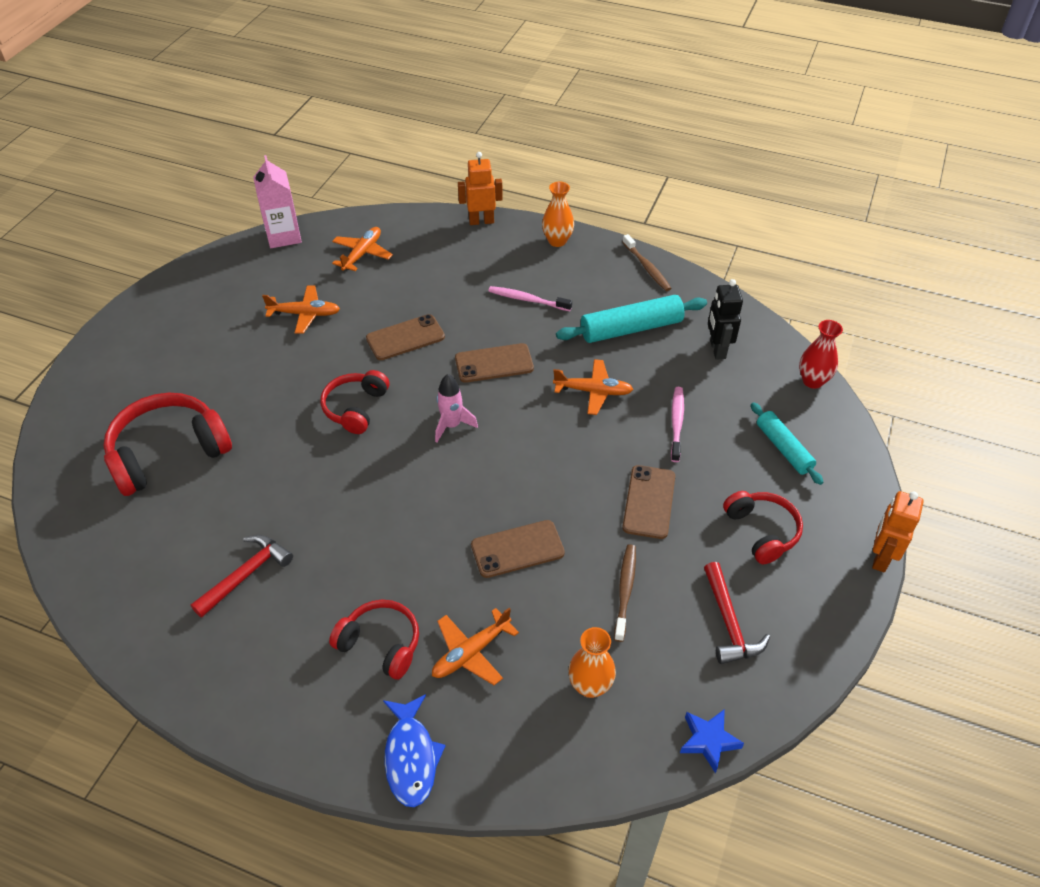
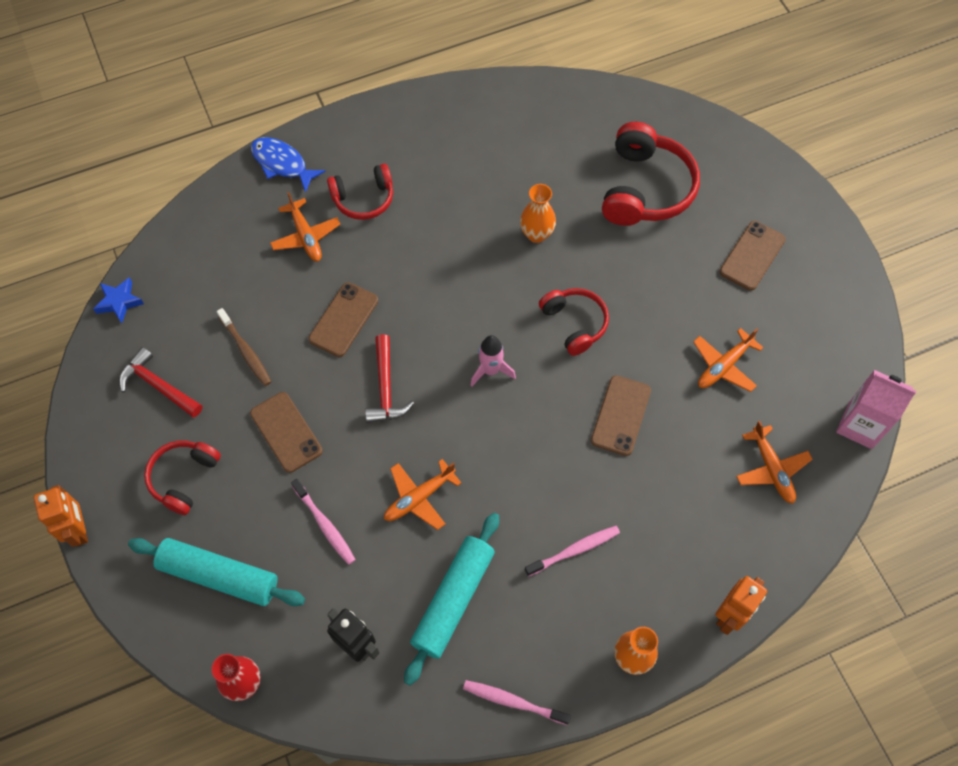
camera: 135 degrees right, 15 degrees up
(246, 575) = (489, 168): red hammer -> red hammer (385, 387)
(471, 653) = (306, 236): orange plane -> orange plane turned 150 degrees clockwise
(494, 363) = (524, 454): brown phone -> brown phone (752, 256)
(590, 686) = (216, 276): orange vase -> orange vase (536, 234)
(647, 267) = (513, 702): brown toothbrush -> pink toothbrush
(762, 531) = (184, 478): red headphones -> red headphones turned 90 degrees clockwise
(783, 448) = (219, 576): turquoise rolling pin -> turquoise rolling pin, size x1.54

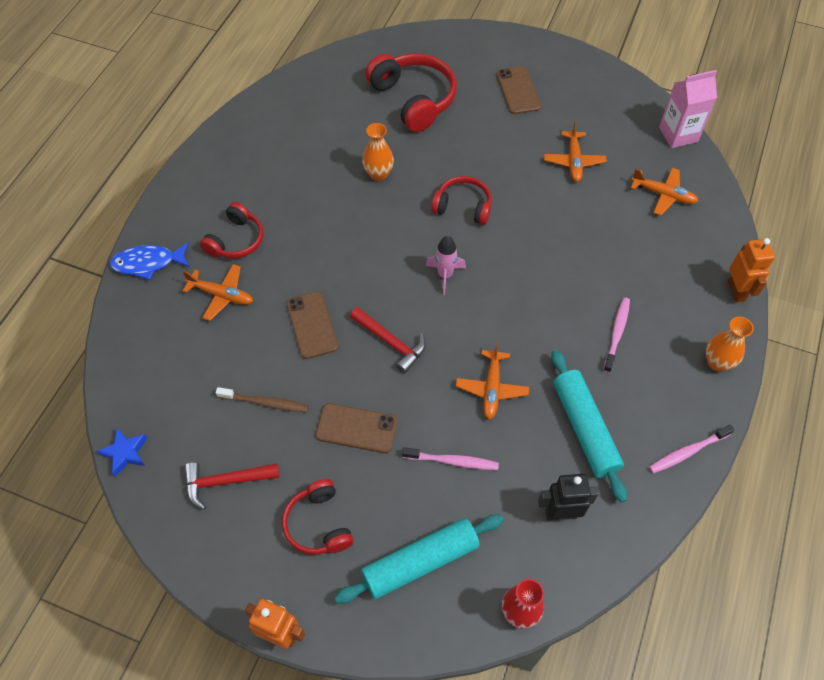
camera: 45 degrees left, 5 degrees down
(621, 415) = (551, 235): brown phone -> none

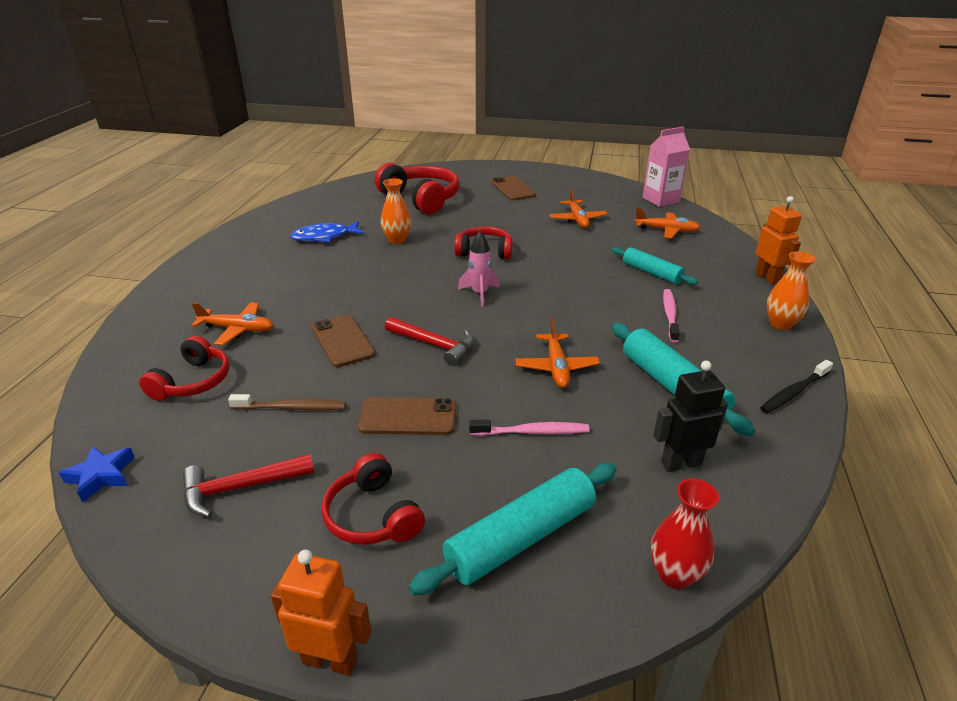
camera: 10 degrees left, 25 degrees down
(148, 263) = (153, 315): blue fish -> blue fish (324, 237)
(236, 240) = (254, 291): red headphones -> red headphones (193, 381)
(622, 266) = (651, 273): none -> turquoise rolling pin
(688, 452) = (794, 392): pink toothbrush -> black toothbrush

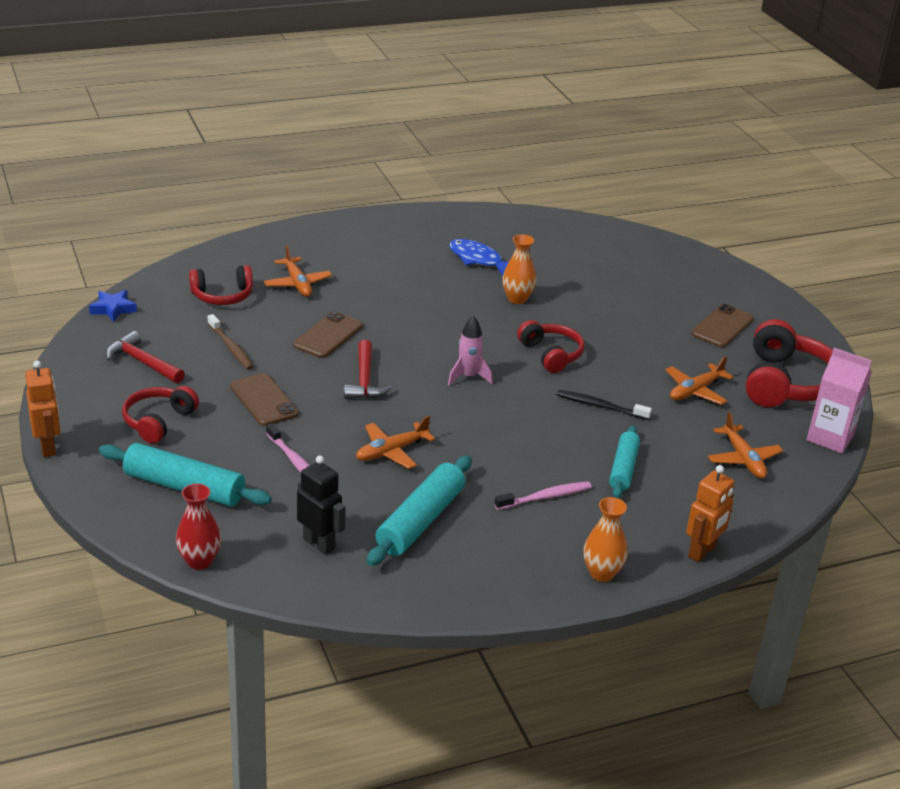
camera: 55 degrees right, 0 degrees up
(421, 199) = (621, 280): red headphones -> red headphones (786, 383)
(794, 392) = (477, 595): black toothbrush -> black toothbrush (600, 406)

